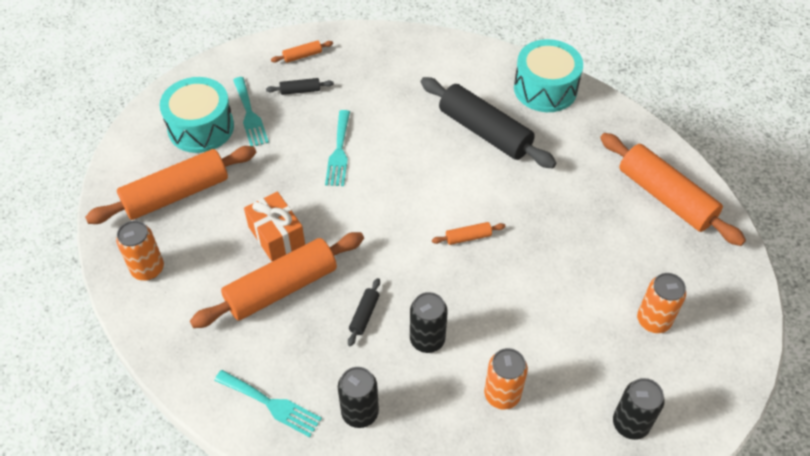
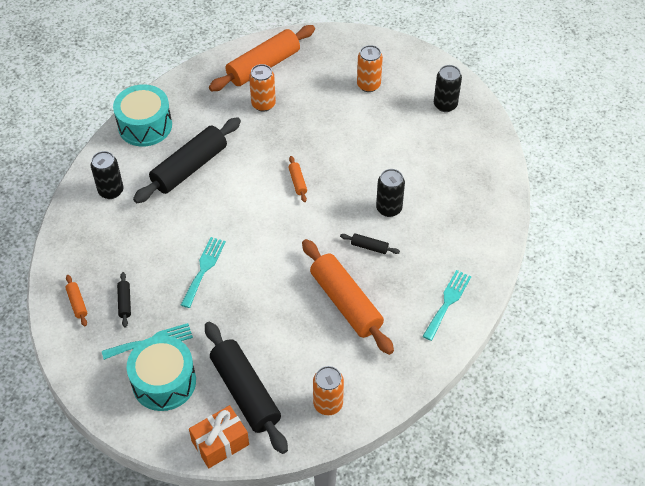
camera: 90 degrees left, 0 degrees up
(176, 194) = (245, 392): orange rolling pin -> black rolling pin
(276, 235) = (294, 310): orange gift -> orange gift (220, 443)
(339, 152) = (204, 269): turquoise fork -> turquoise fork turned 75 degrees counterclockwise
(360, 412) = (449, 248): black can -> black can (111, 191)
(502, 394) = (429, 168): orange can -> orange can (263, 104)

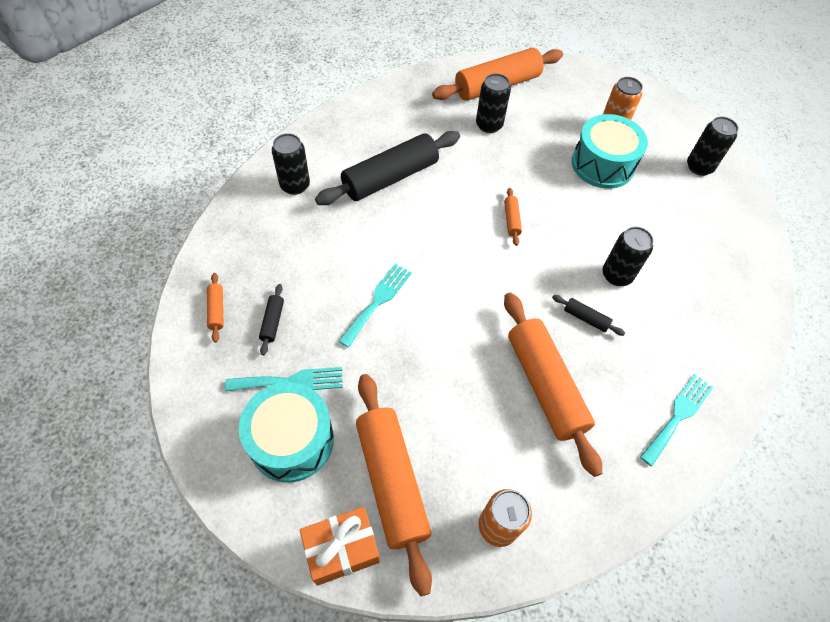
camera: 10 degrees right, 5 degrees up
(145, 126) = (352, 122): turquoise drum -> turquoise drum (602, 164)
(245, 392) = (391, 481): black rolling pin -> orange rolling pin
(263, 104) = (489, 125): orange can -> black can

